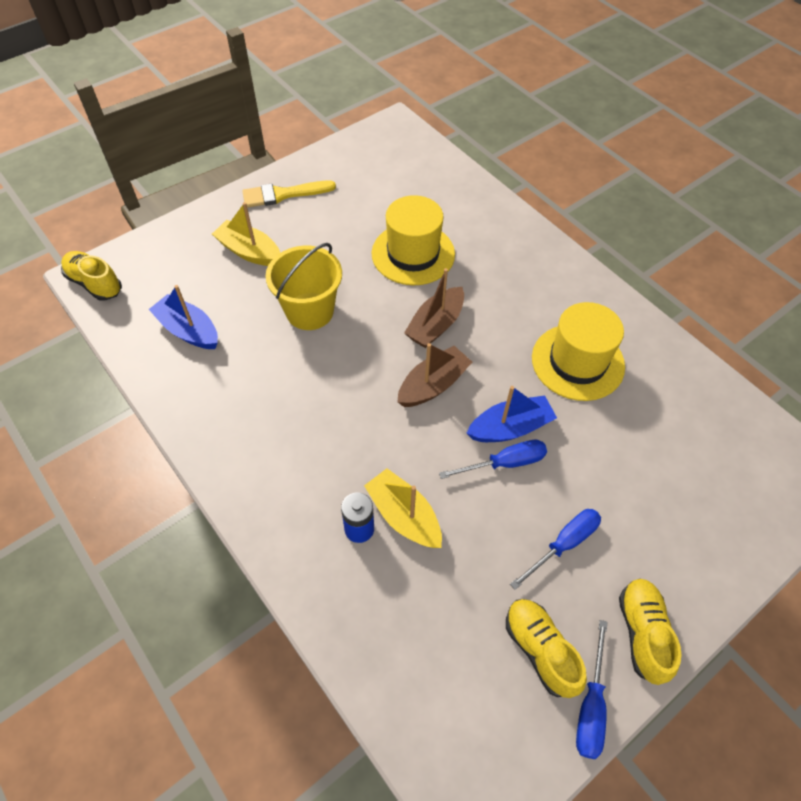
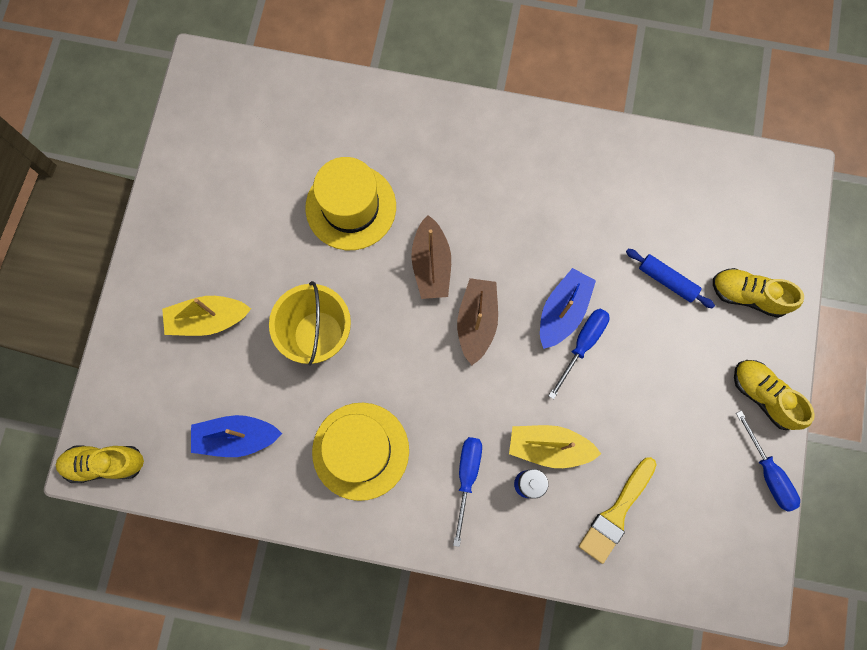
camera: 40 degrees left, 20 degrees up
(283, 194) = (176, 233): yellow brush -> yellow brush (616, 513)
(540, 650) = (712, 463): yellow shoe -> yellow shoe (748, 295)
(563, 544) = (670, 374): blue screwdriver -> blue screwdriver (467, 477)
(577, 362) = (565, 210): yellow hat -> yellow hat (360, 451)
(625, 471) = (667, 280): none -> blue rolling pin

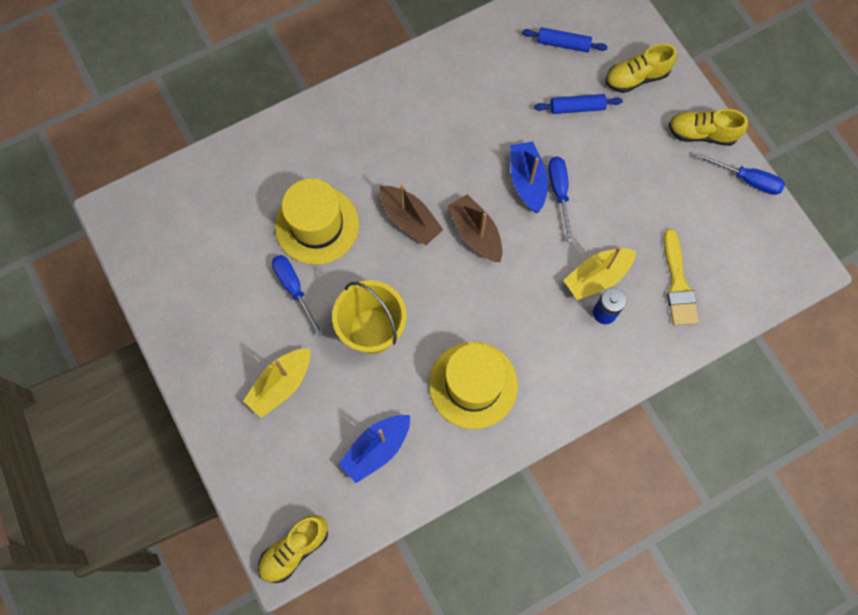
camera: 40 degrees left, 5 degrees down
(467, 477) = (561, 342): blue screwdriver -> blue screwdriver (294, 289)
(707, 212) = (563, 44): none -> blue rolling pin

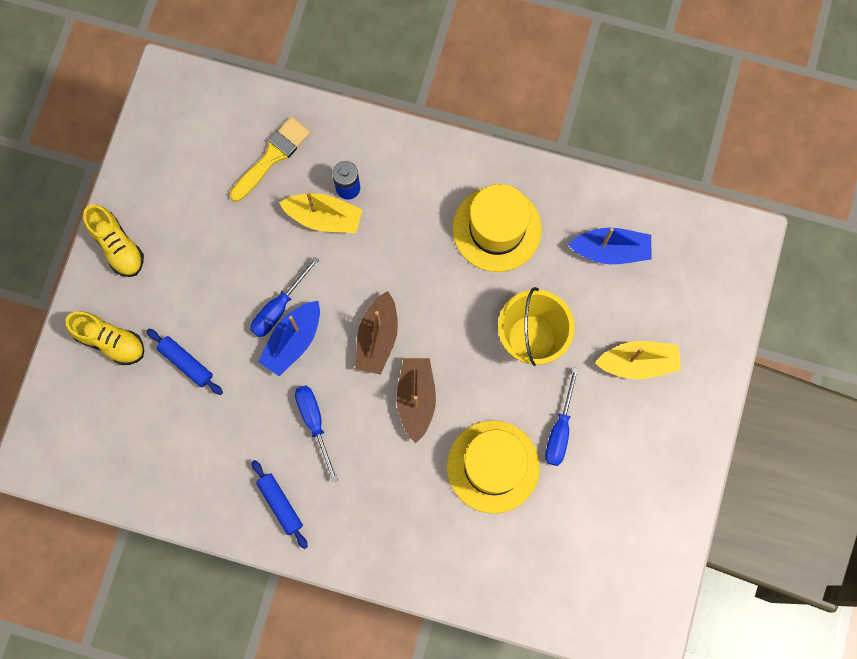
camera: 135 degrees left, 5 degrees up
(294, 549) = (731, 237): yellow shoe -> none
(563, 44) = (132, 430): blue rolling pin -> blue rolling pin (280, 504)
(747, 180) = (129, 179): blue screwdriver -> blue screwdriver (314, 423)

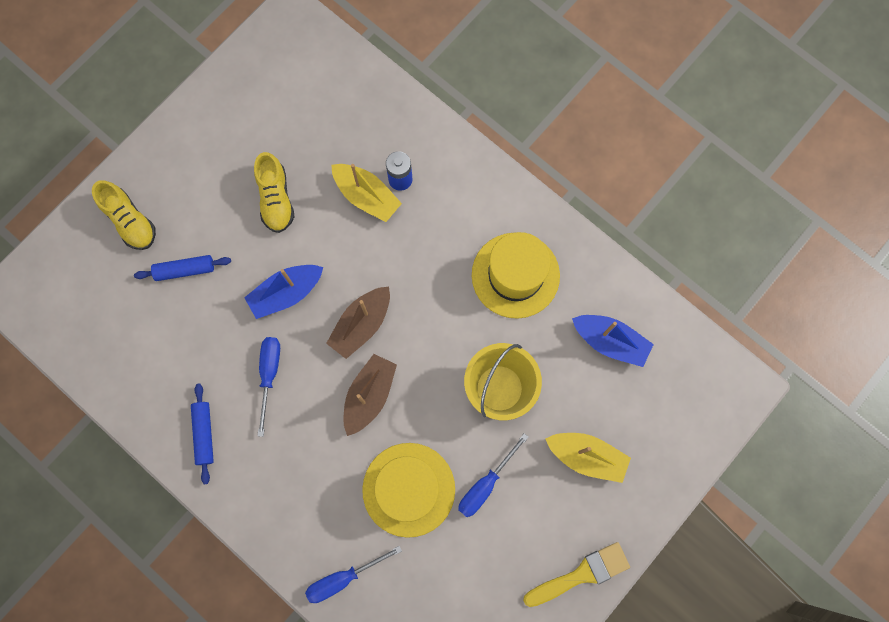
camera: 25 degrees right, 0 degrees up
(118, 246) = (177, 141): yellow shoe -> yellow shoe (276, 199)
(186, 363) = (185, 270): blue rolling pin -> blue rolling pin turned 75 degrees counterclockwise
(272, 157) = (347, 123): yellow brush -> yellow brush (581, 574)
(279, 308) = (288, 258): blue screwdriver -> blue screwdriver (343, 578)

